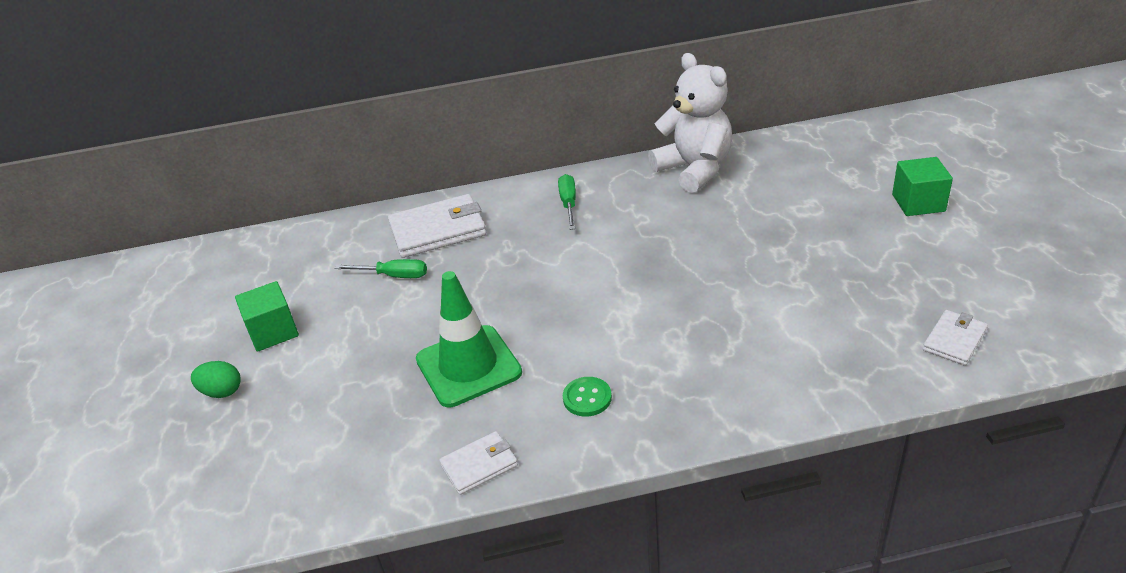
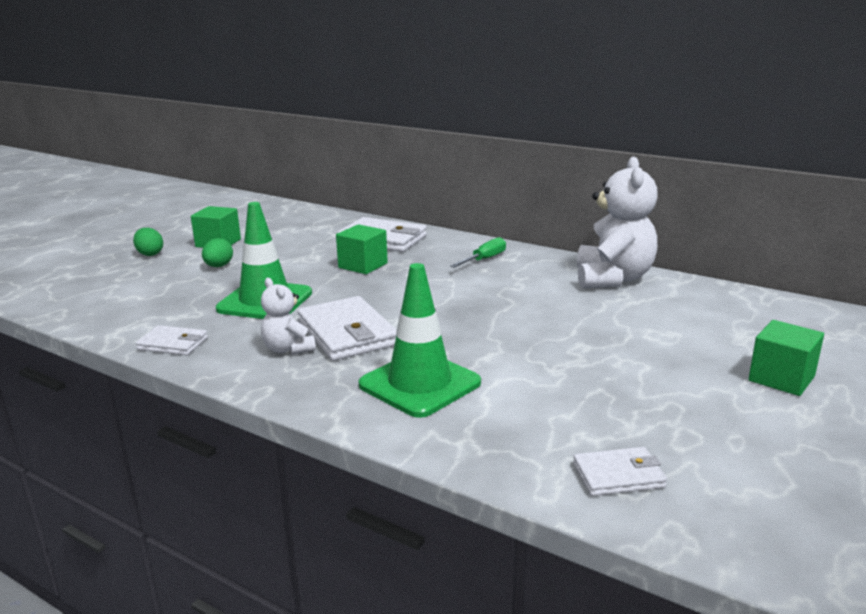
camera: 40 degrees right, 15 degrees down
(337, 358) = (218, 266): none -> green egg
(393, 276) = (318, 247): green screwdriver -> none
(478, 271) = (363, 265): none -> green cube
(587, 398) = (288, 349): green button -> white teddy bear
(603, 350) = (347, 333): none -> white wallet
(738, 358) = (420, 384): none -> green traffic cone

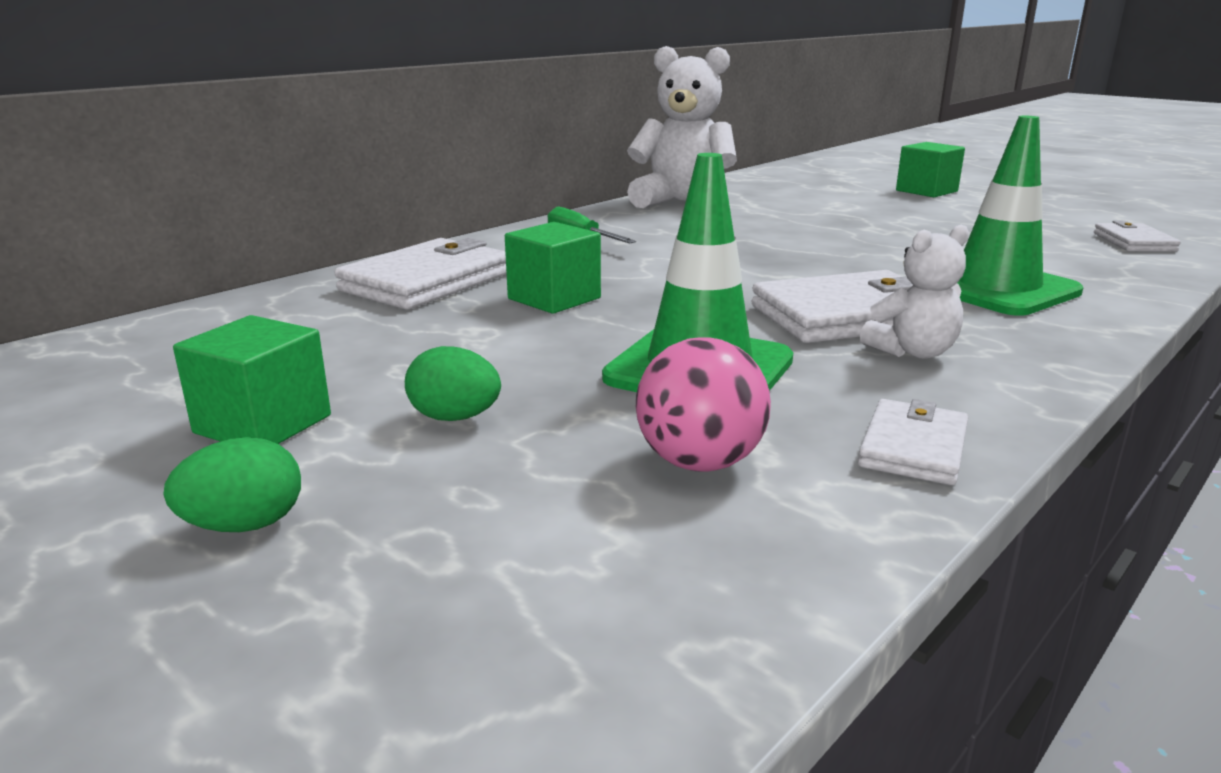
camera: 80 degrees left, 0 degrees up
(171, 306) = (699, 463): none -> pink ball

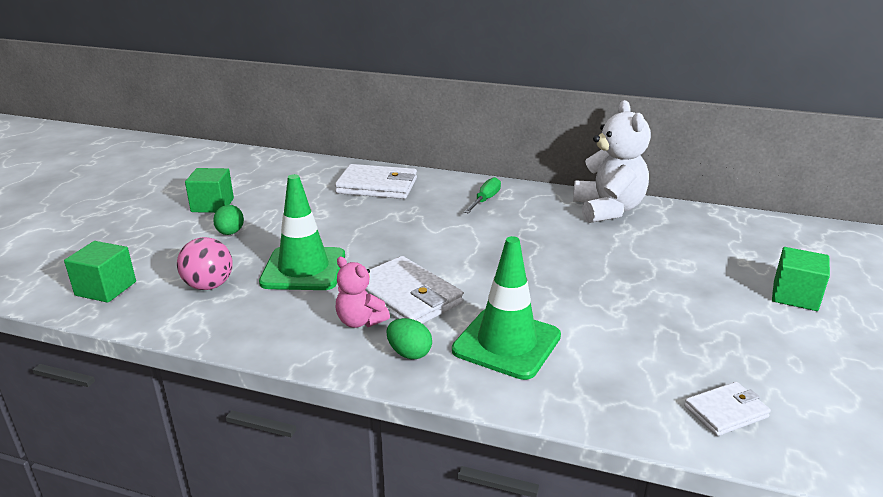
camera: 65 degrees right, 5 degrees up
(244, 525) = (146, 225): green egg -> green egg (409, 353)
(554, 298) = (376, 218): green cube -> green cube (106, 288)
(912, 352) = (360, 321): white teddy bear -> pink teddy bear
(913, 447) = (239, 330): white wallet -> none

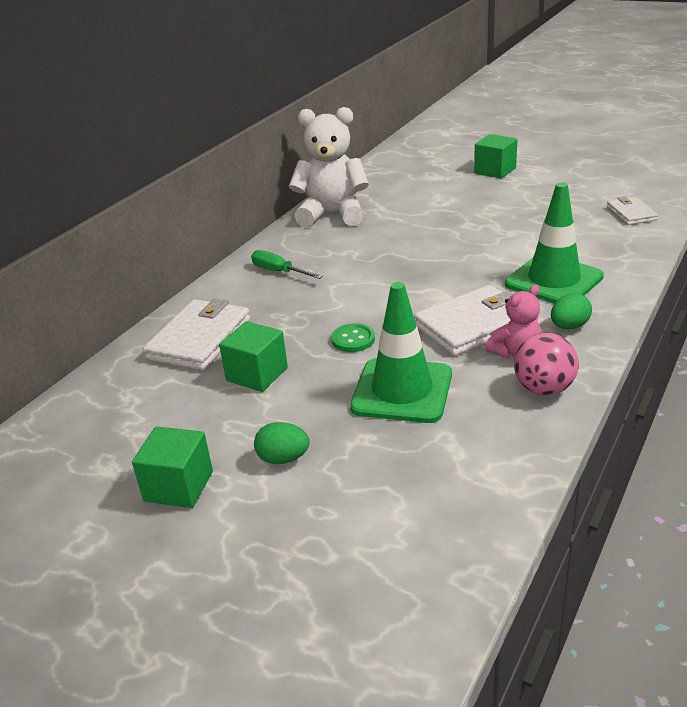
camera: 75 degrees left, 5 degrees up
(106, 288) = (414, 568): green cube -> green cube (257, 374)
(209, 286) = (426, 464): pink ball -> pink ball (543, 389)
(379, 242) = (353, 339): none -> green button

